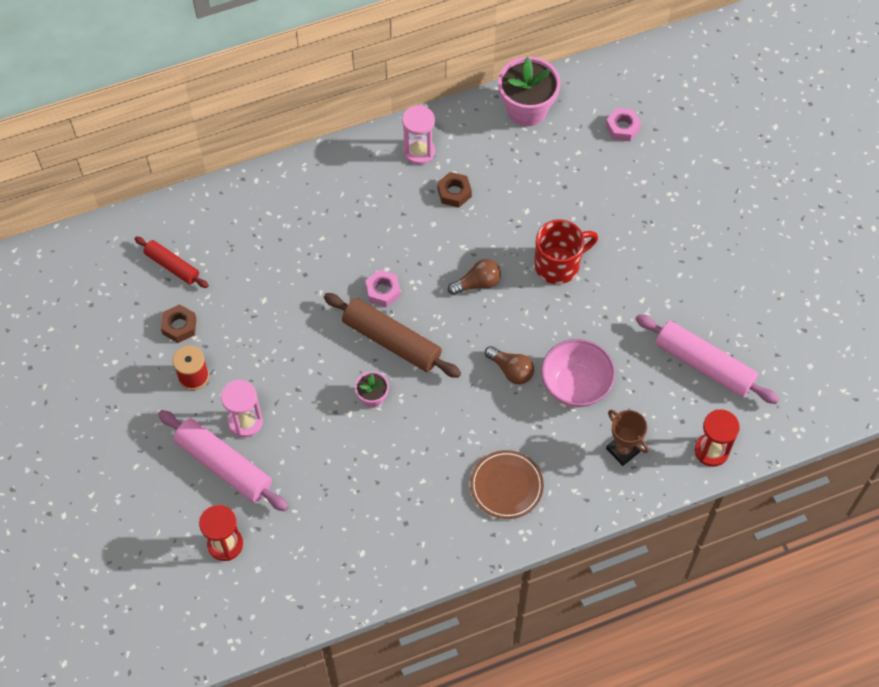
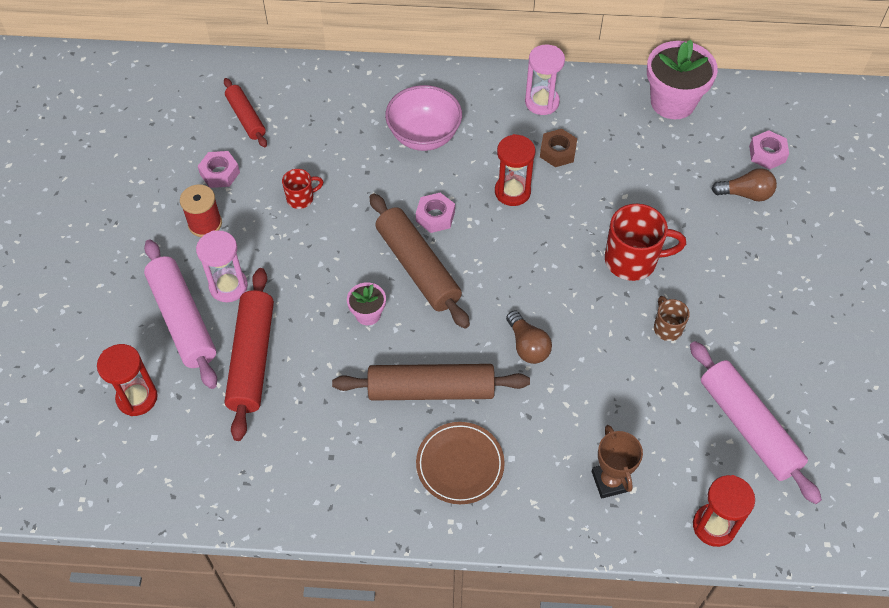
camera: 25 degrees right, 5 degrees down
(179, 326) = (220, 173): brown nut -> pink nut
(262, 320) = (301, 198): none -> red mug
(300, 473) = (252, 359): none -> red rolling pin
(435, 243) = (512, 192): none -> red hourglass
(455, 437) = (431, 390): none -> brown rolling pin
(477, 283) = (536, 246): brown light bulb -> brown light bulb (745, 194)
(575, 386) = (590, 390): pink bowl -> pink bowl (424, 136)
(610, 310) = (667, 328): none -> brown mug

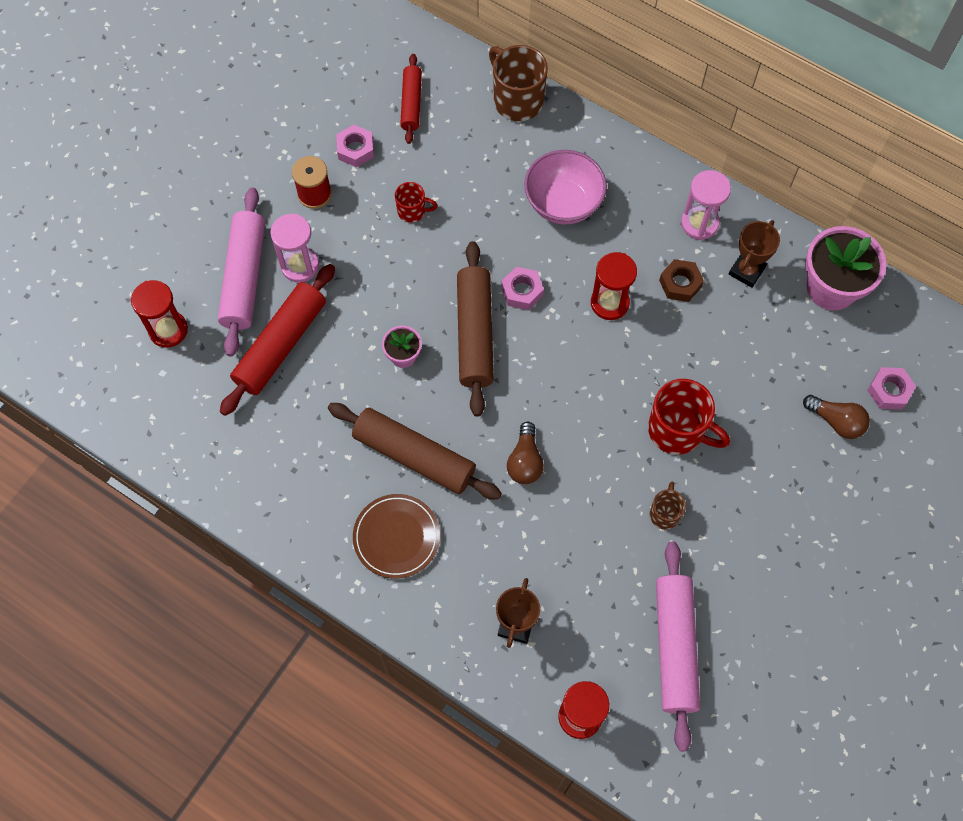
camera: 30 degrees right, 10 degrees up
(334, 77) = (517, 100): none -> brown mug
(601, 119) = (746, 271): none -> brown trophy

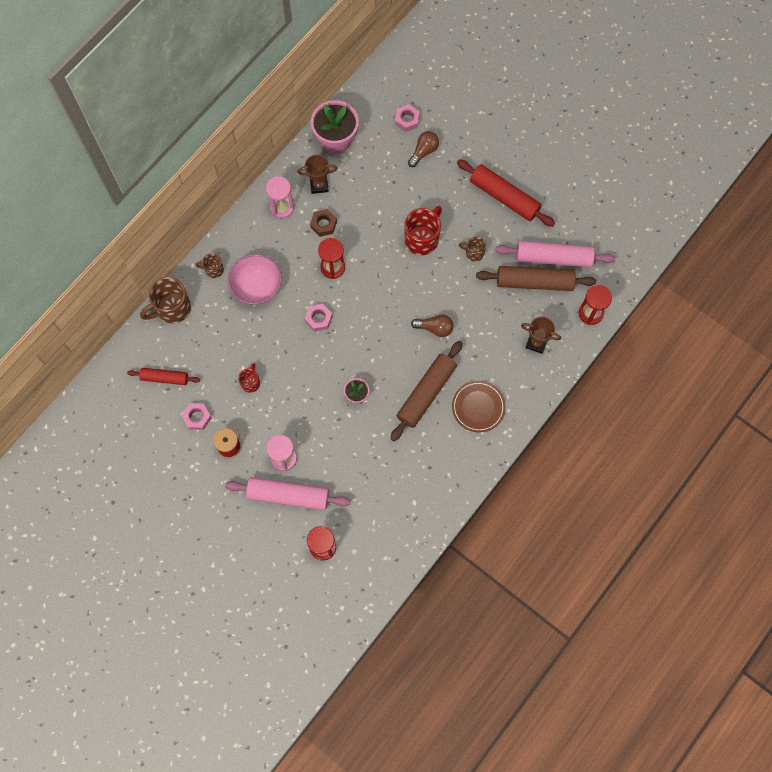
camera: 85 degrees left, 5 degrees up
(281, 345) = (341, 473): red rolling pin -> red rolling pin (504, 197)
(475, 333) = (345, 350): brown rolling pin -> brown rolling pin (534, 282)
(583, 144) = (213, 270): none -> brown mug
(746, 271) = (319, 185): brown trophy -> brown trophy turned 45 degrees counterclockwise

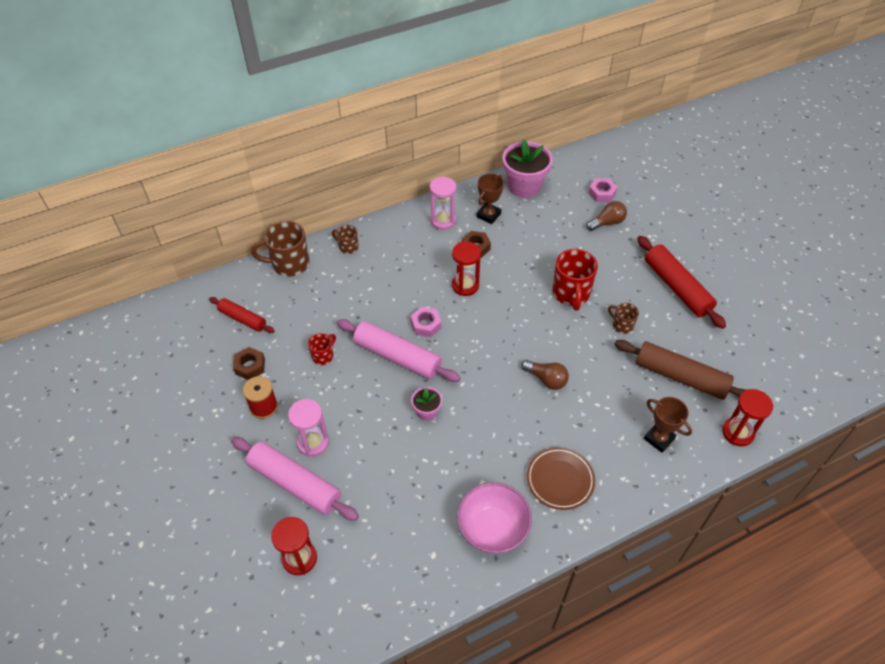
camera: 25 degrees right, 20 degrees down
(197, 417) = (250, 366): pink nut -> brown nut
(257, 287) = (380, 276): pink bowl -> pink bowl (492, 529)
(319, 185) = (488, 215): brown trophy -> brown trophy turned 75 degrees counterclockwise
(422, 239) = (571, 294): red mug -> red mug turned 120 degrees clockwise
(426, 393) = (506, 440): brown rolling pin -> none
(553, 258) = (711, 361): pink rolling pin -> pink rolling pin (397, 357)

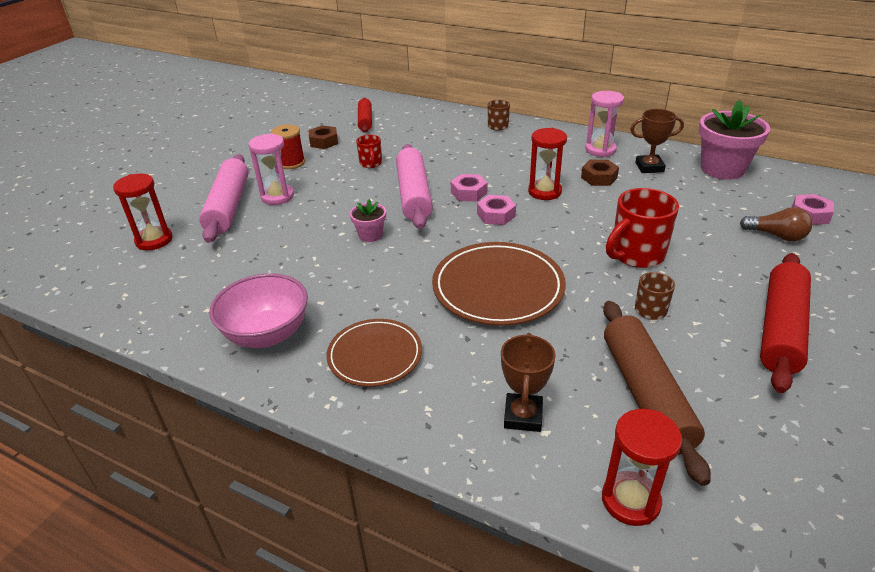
camera: 55 degrees right, 15 degrees down
(289, 264) = (443, 113): brown mug -> none
(323, 356) = (371, 163): red mug -> red mug turned 75 degrees clockwise
(468, 329) = (496, 215): none -> pink nut
(546, 379) = (498, 287): brown light bulb -> brown plate

